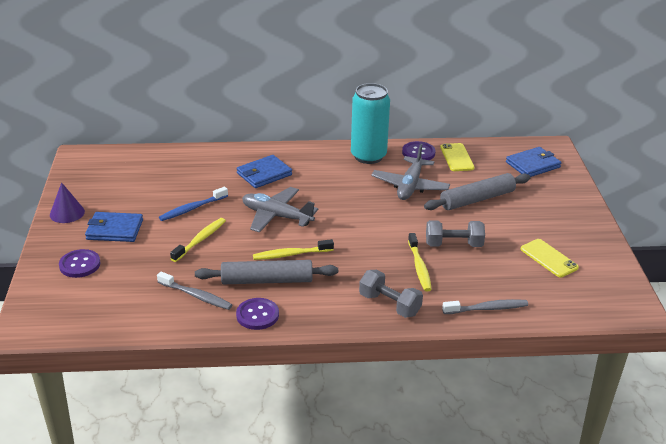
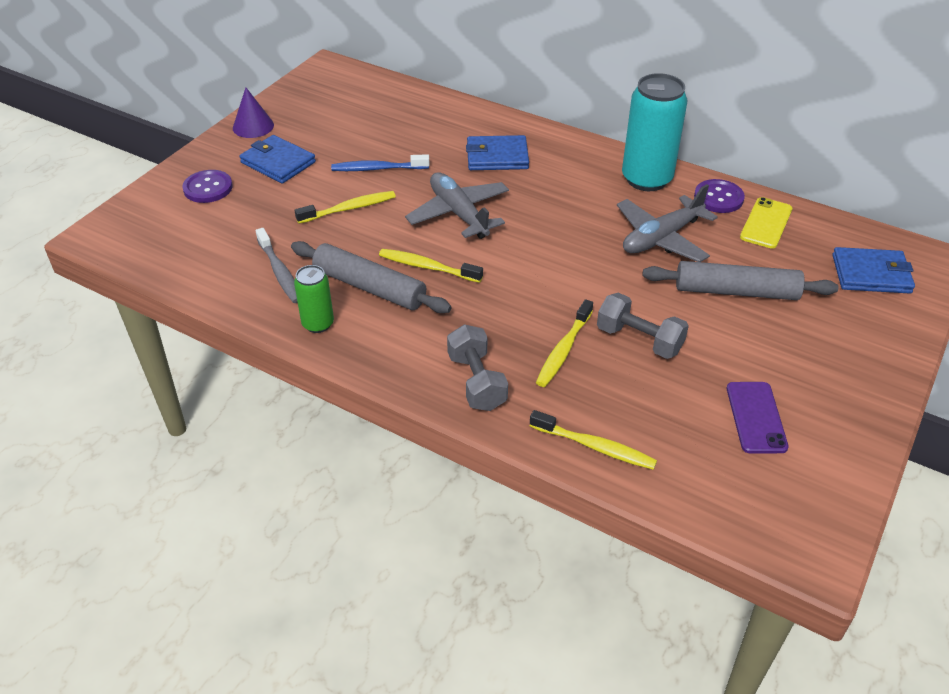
camera: 35 degrees right, 10 degrees up
(257, 315) = (318, 324): purple button -> green can
(487, 309) = (595, 447): grey toothbrush -> yellow toothbrush
(549, 258) = (756, 417): yellow phone -> purple phone

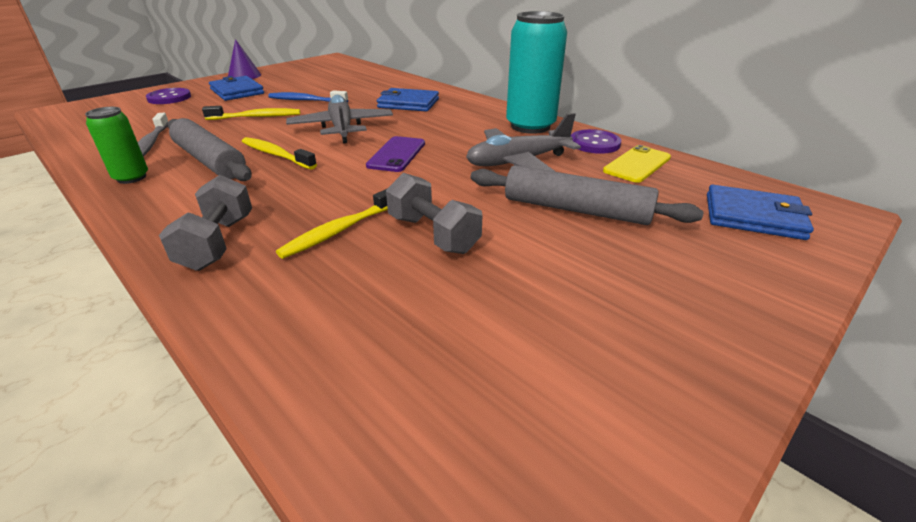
camera: 15 degrees right, 10 degrees down
(595, 447) = (281, 334): yellow toothbrush -> none
(756, 417) = (532, 341): purple phone -> purple phone (397, 154)

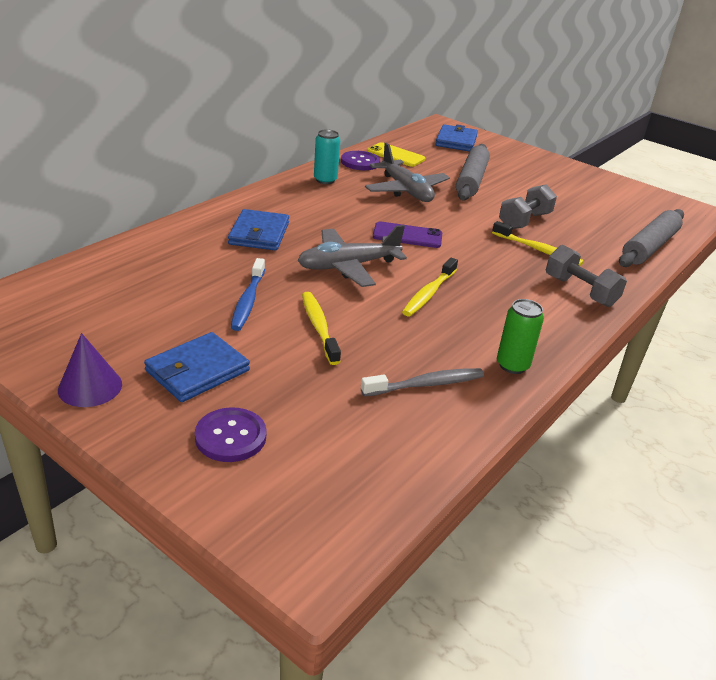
camera: 100 degrees left, 0 degrees up
(210, 160) = (456, 329): grey rolling pin -> grey rolling pin (649, 247)
(218, 243) = (580, 291): grey dumbbell -> grey dumbbell turned 60 degrees clockwise
(530, 126) = (325, 180): turquoise can -> turquoise can, size x0.53

